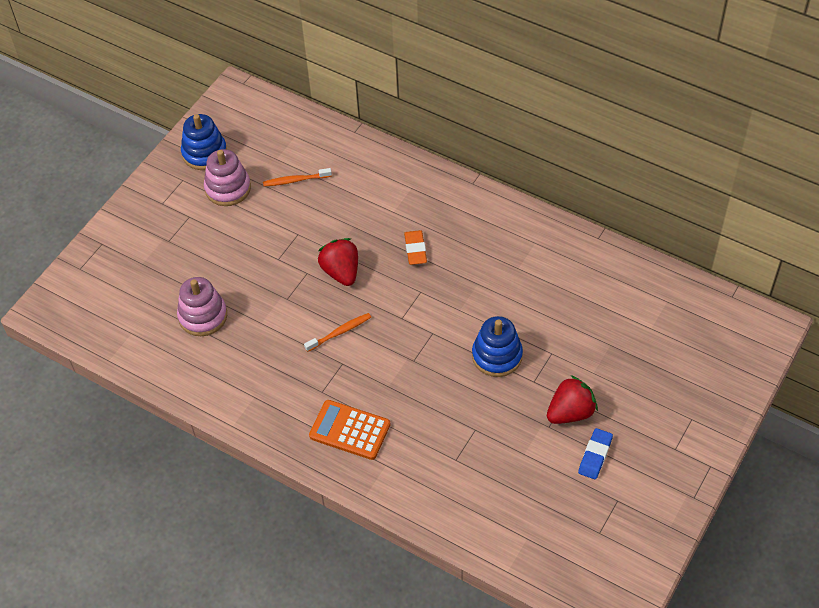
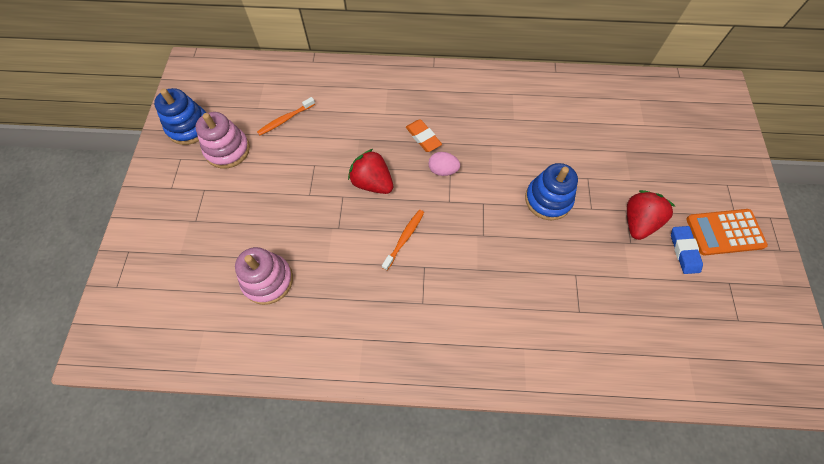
camera: 30 degrees left, 10 degrees up
(350, 430) = (471, 329): orange calculator -> orange calculator (724, 232)
(414, 288) = (443, 170): none -> pink egg

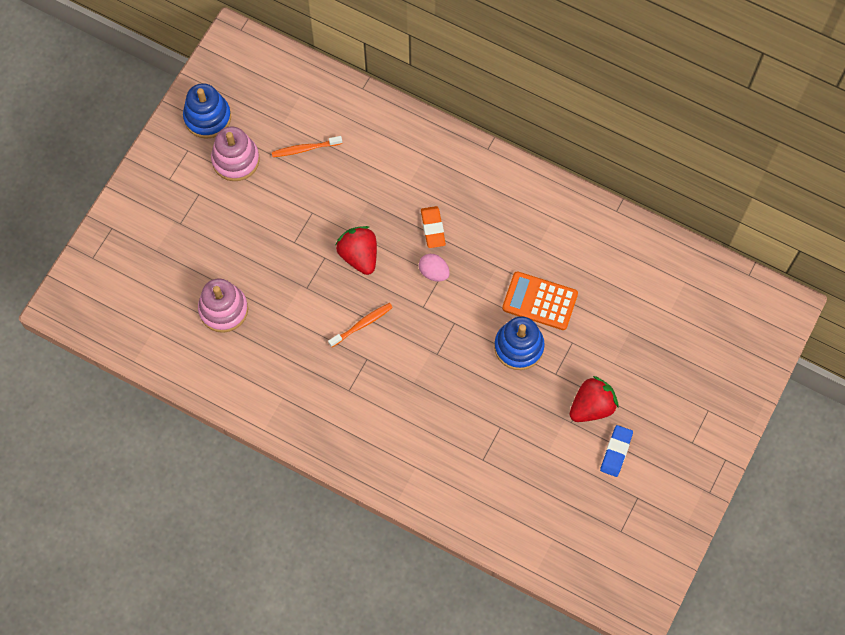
camera: 25 degrees right, 5 degrees up
(724, 232) = (668, 453): orange calculator -> orange calculator (540, 301)

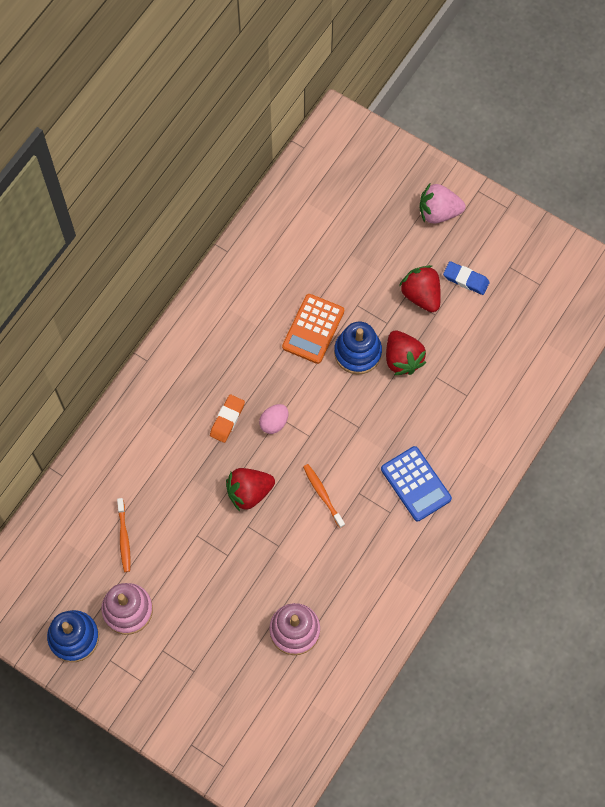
camera: 85 degrees left, 0 degrees up
(380, 413) = (415, 484): none -> blue calculator
(433, 228) = (227, 419): orange eraser -> orange eraser turned 60 degrees counterclockwise
(516, 392) = (402, 359): none -> red strawberry
(692, 419) = (438, 212): none -> pink strawberry

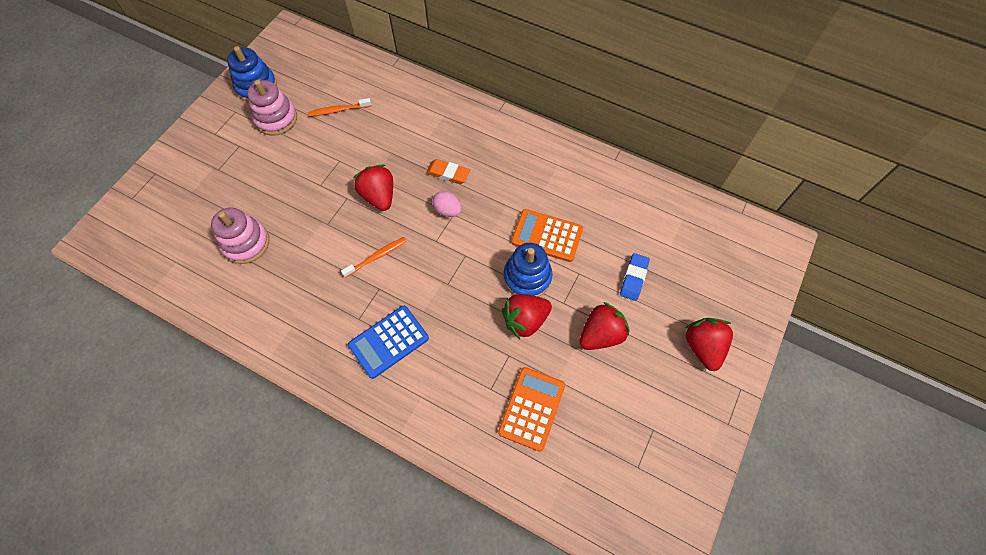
camera: 85 degrees right, 5 degrees down
(438, 212) = (703, 347): pink strawberry -> red strawberry
(466, 279) = (627, 381): blue eraser -> blue eraser (633, 278)
(486, 362) = (532, 408): none -> orange calculator

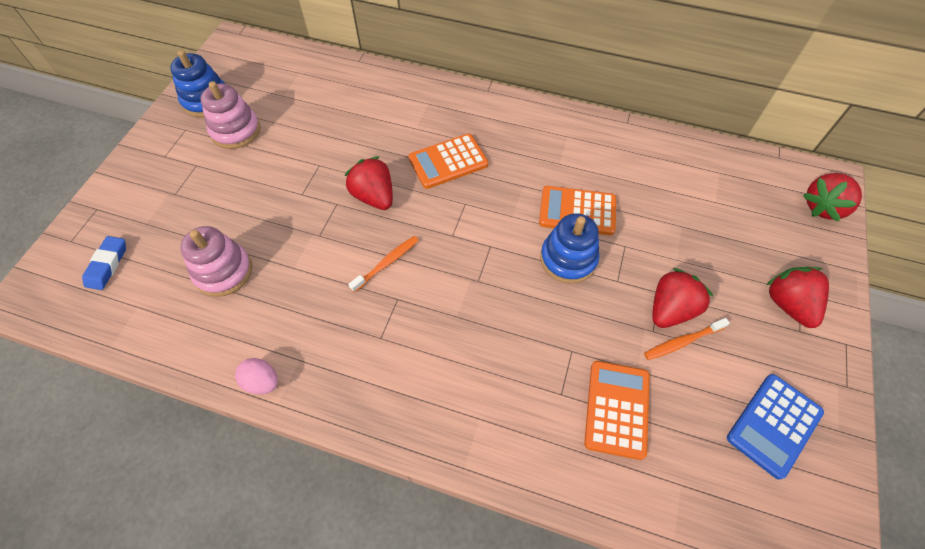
camera: 10 degrees left, 5 degrees down
(338, 110) = (307, 113): orange toothbrush -> orange toothbrush (682, 342)
(388, 341) = (423, 359): blue calculator -> blue calculator (773, 425)
(447, 210) = (457, 200): pink egg -> pink egg (262, 382)
(448, 173) = (448, 161): orange eraser -> orange calculator
(525, 320) = (579, 307): red strawberry -> red strawberry (823, 207)
(633, 278) = (687, 242): blue eraser -> blue eraser (107, 265)

